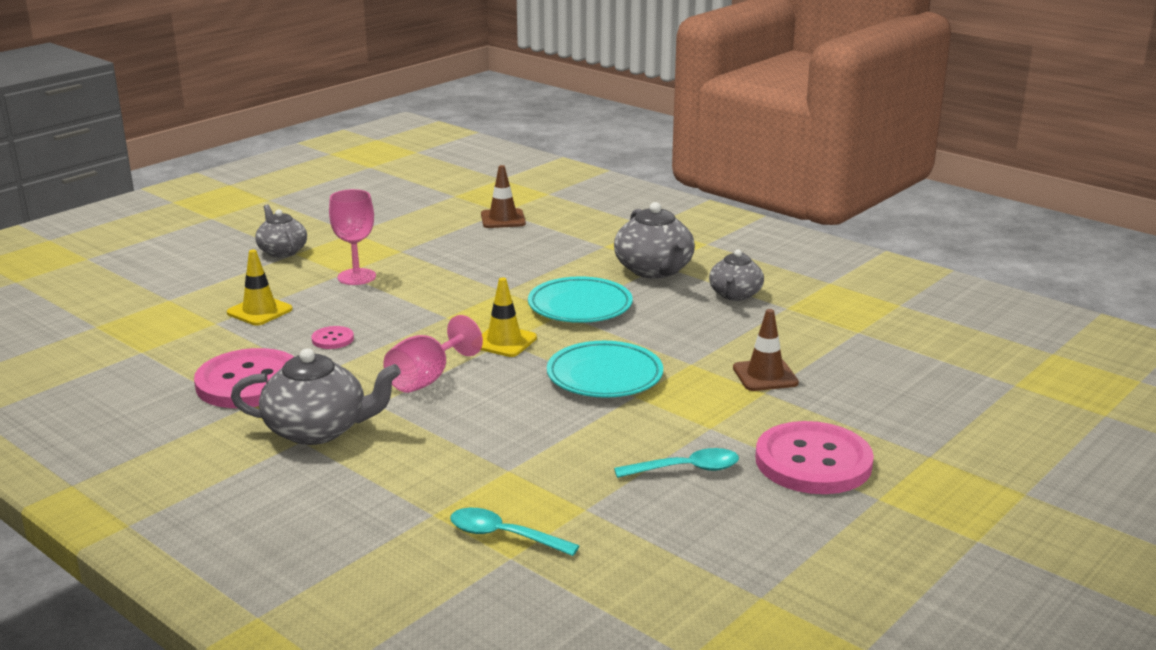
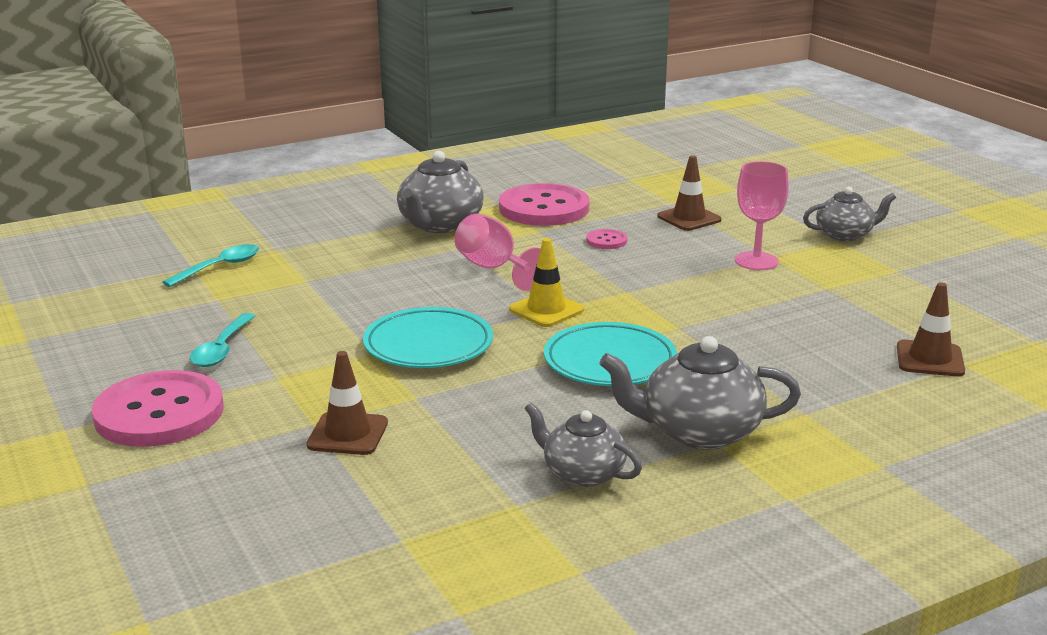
camera: 110 degrees right, 0 degrees up
(259, 311) = (689, 218): yellow traffic cone -> brown traffic cone

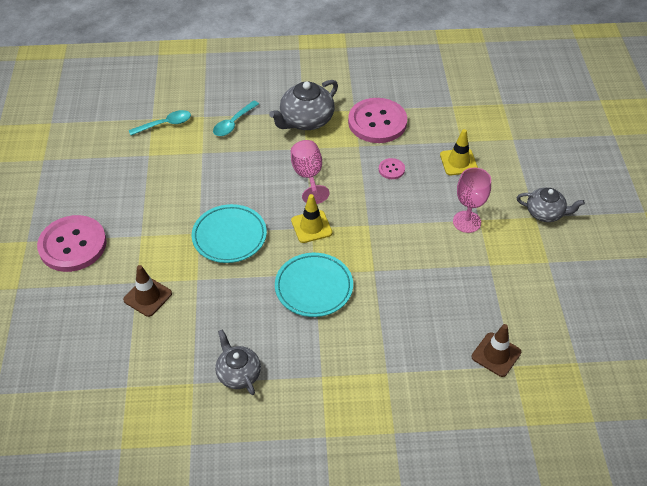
camera: 25 degrees right, 25 degrees up
(222, 349) = (127, 201): turquoise spoon -> turquoise spoon (233, 123)
(689, 218) = (458, 162): brown traffic cone -> yellow traffic cone
(698, 432) = (318, 365): grey teapot -> none

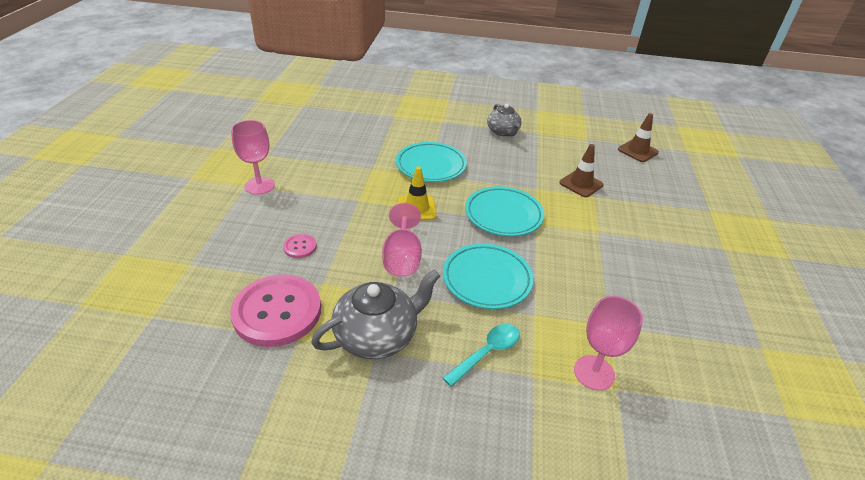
camera: 170 degrees left, 10 degrees down
(73, 245) = (670, 236): pink button -> none
(165, 124) = (594, 373): turquoise spoon -> pink goblet
(238, 171) = (487, 279): none -> turquoise plate
(458, 162) = (216, 240): yellow traffic cone -> none
(496, 354) = (310, 111): brown traffic cone -> brown traffic cone (637, 151)
(545, 213) = (177, 179): grey teapot -> none

